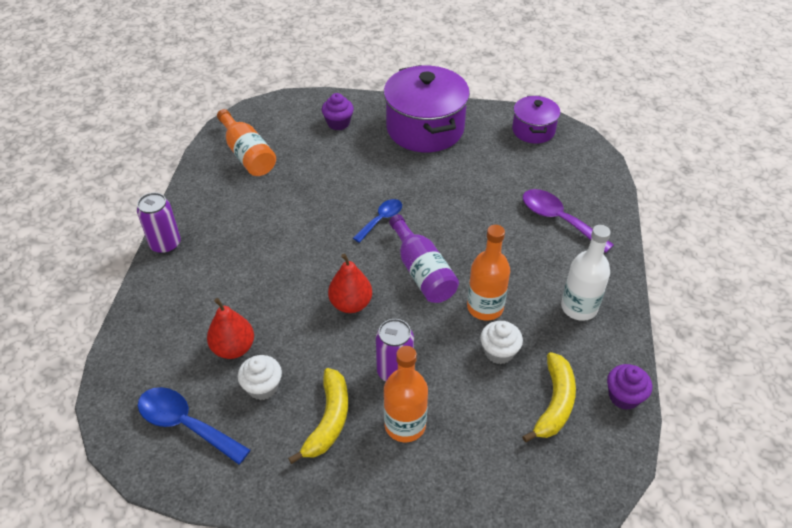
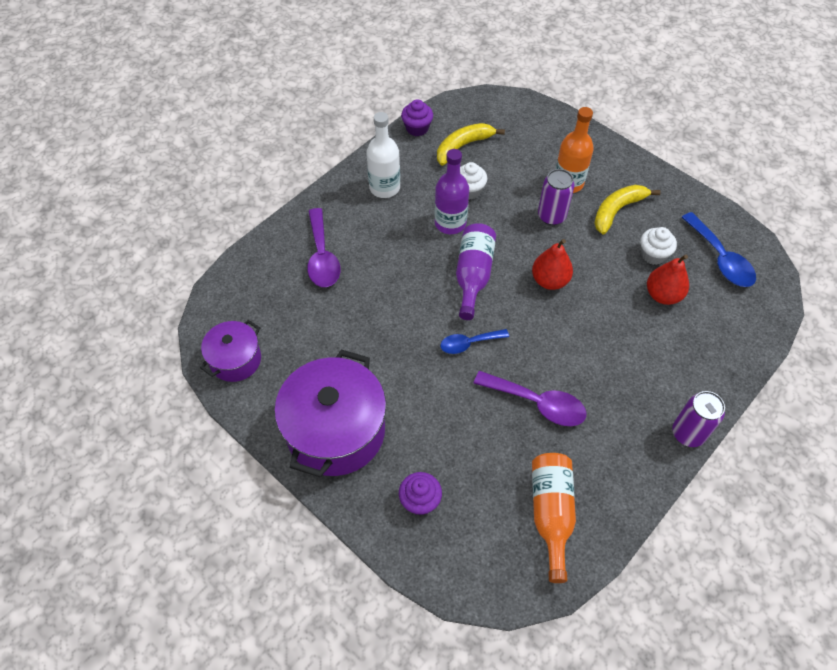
camera: 145 degrees left, 10 degrees up
(298, 207) = (537, 403): none -> purple spoon
(485, 307) = (450, 223): orange bottle -> purple bottle

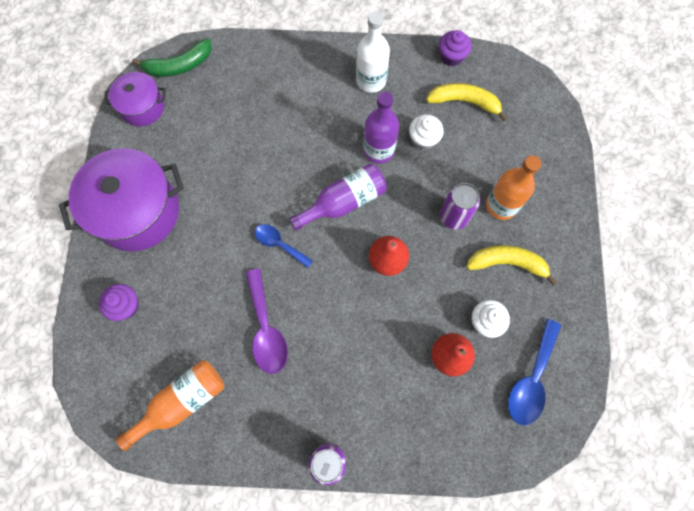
camera: 50 degrees right, 15 degrees up
(225, 305) = (179, 65): none -> green banana
(322, 257) = (271, 90): purple spoon -> none

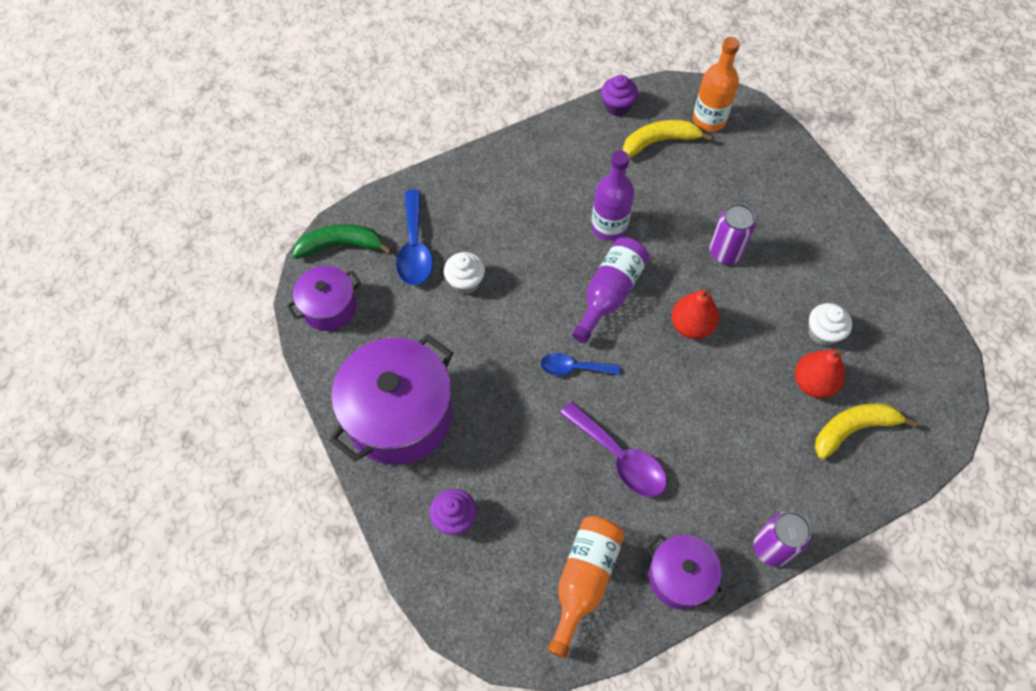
camera: 30 degrees left, 10 degrees down
(179, 65) = (341, 245): green banana -> green banana turned 135 degrees counterclockwise
(248, 440) = (680, 577): none -> purple pot
(371, 80) = (554, 165): white bottle -> none
(423, 139) = (645, 195): white cupcake -> white cupcake (465, 282)
(501, 205) = (761, 219): orange bottle -> orange bottle (709, 120)
(507, 263) = (803, 268): yellow banana -> yellow banana (852, 429)
(531, 379) = (900, 362): blue spoon -> blue spoon (414, 248)

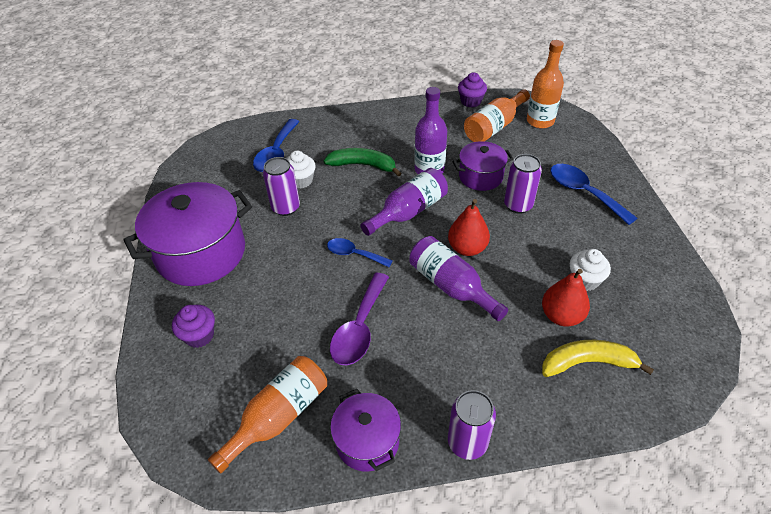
camera: 20 degrees right, 15 degrees down
(329, 307) = (195, 175): purple pot -> purple pot (480, 176)
(341, 245) = (226, 142): green banana -> green banana (363, 165)
(466, 326) = (286, 207): none -> purple can
(619, 457) = (359, 328): purple spoon -> purple spoon turned 45 degrees clockwise
(659, 142) = (494, 127): yellow banana -> orange bottle
(692, 379) = (451, 286): none -> purple bottle
(789, 216) = (583, 193): none -> blue spoon

